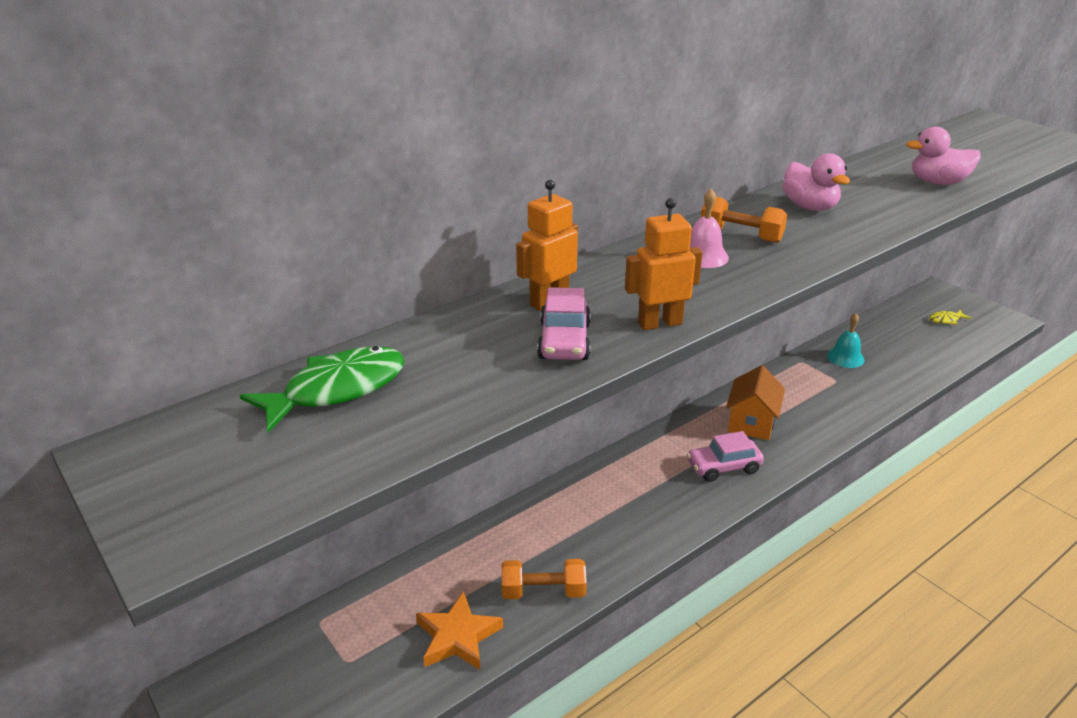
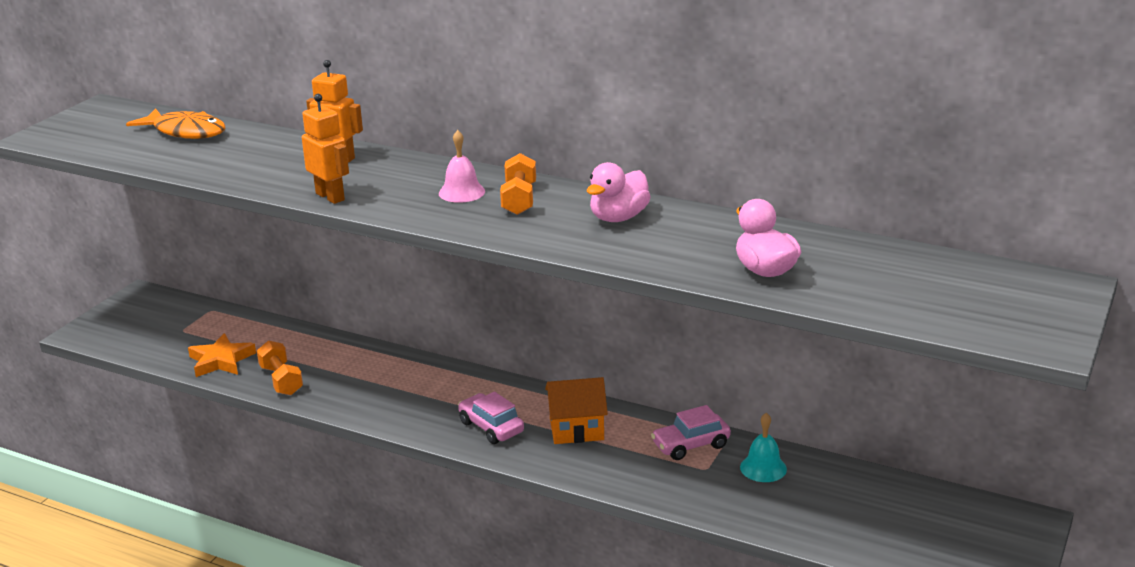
camera: 65 degrees right, 5 degrees down
(337, 390) = (186, 132): green fish -> orange fish
(564, 341) = (283, 174): pink car -> pink car (690, 445)
(946, 320) = (944, 534): yellow fish -> none

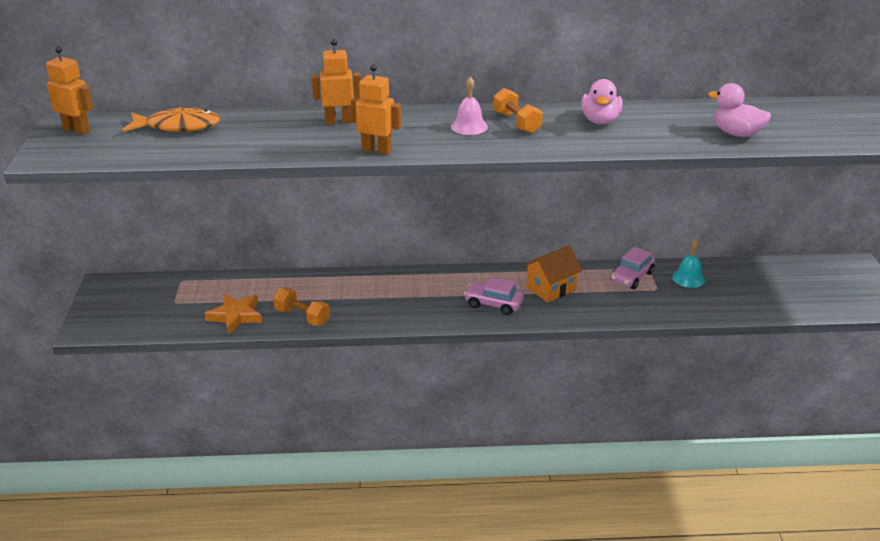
camera: 30 degrees left, 5 degrees up
(98, 117) = (77, 130): none -> orange robot

